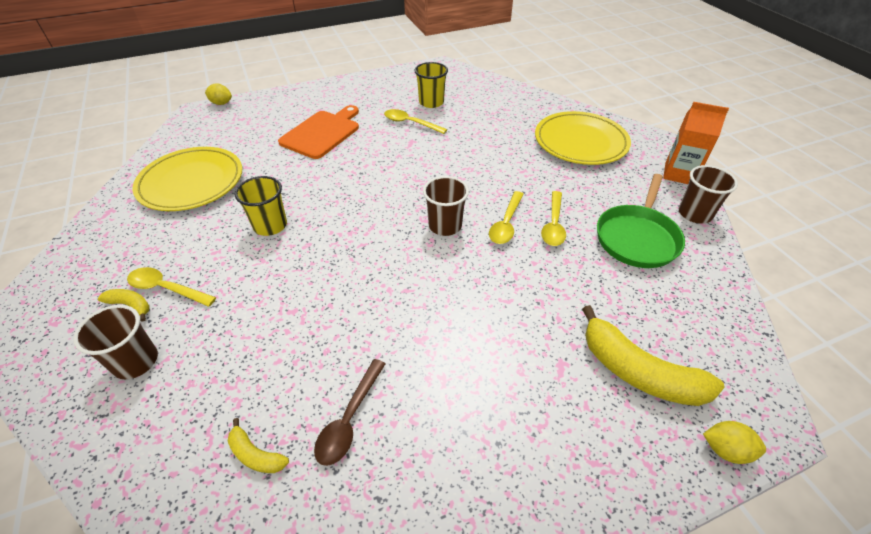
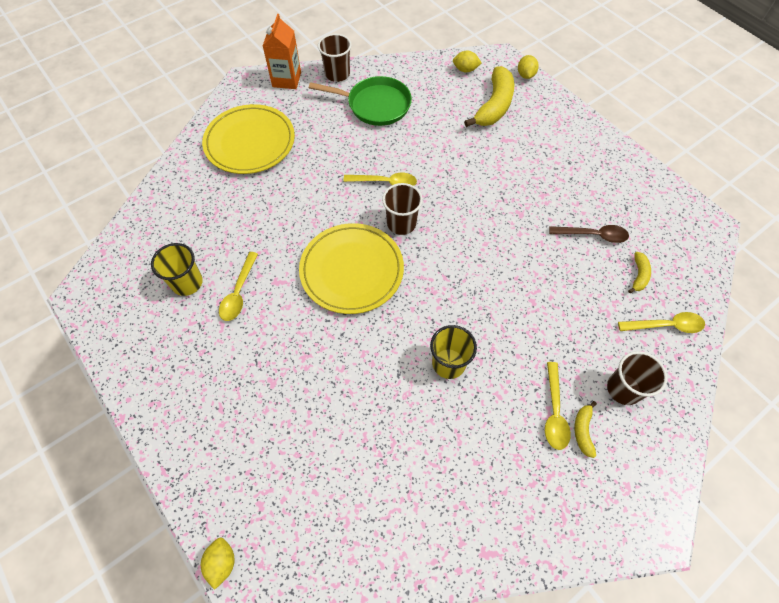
camera: 105 degrees left, 15 degrees up
(191, 182) = (410, 486): yellow plate -> yellow plate (352, 270)
(322, 133) = (277, 381): orange cutting board -> none
(553, 225) = (377, 153): yellow spoon -> yellow spoon (666, 325)
(726, 355) = (465, 70): none -> yellow lemon

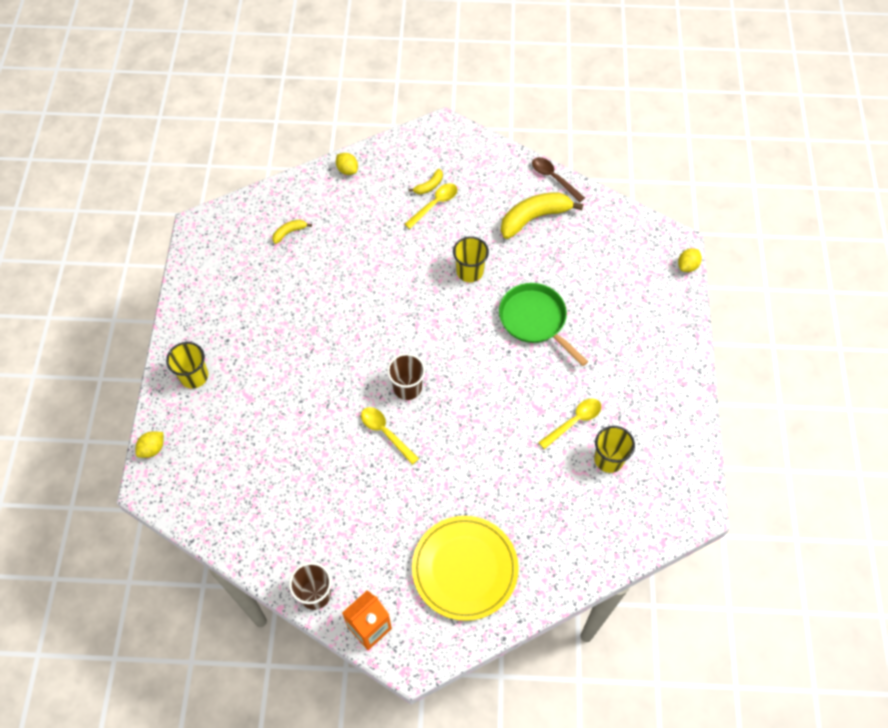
camera: 140 degrees left, 0 degrees up
(352, 270) = (477, 378): yellow plate -> none
(375, 105) = (316, 523): green pan -> green pan (535, 320)
(465, 70) = (195, 499): yellow lemon -> yellow lemon (347, 170)
(494, 106) = (218, 438): yellow banana -> yellow banana (534, 218)
(558, 126) = (194, 376): none -> yellow cup
(593, 235) = (283, 277): brown spoon -> brown spoon (553, 178)
(623, 389) = (381, 187): brown cup -> none
(666, 325) = (313, 197): yellow spoon -> none

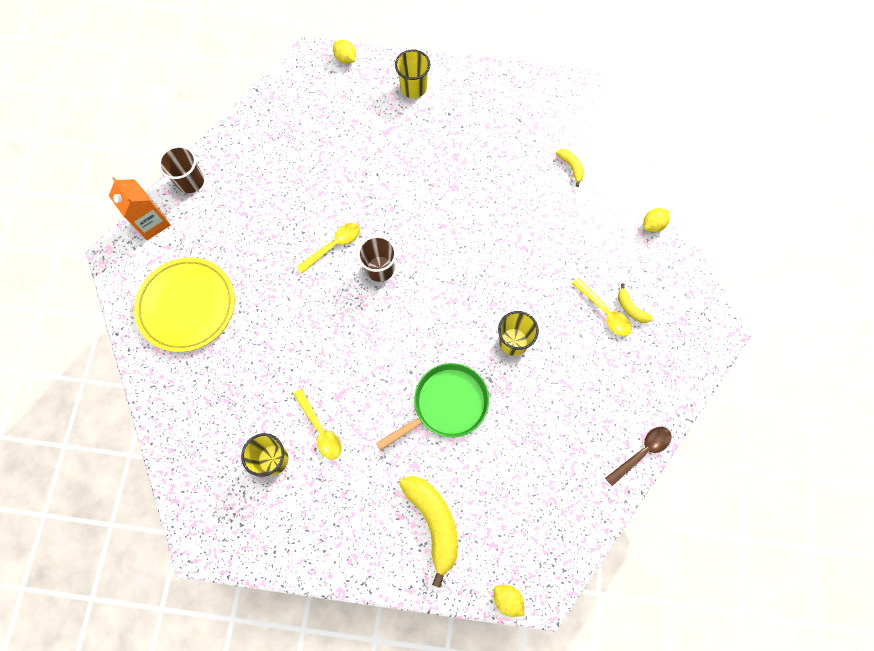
camera: 95 degrees right, 10 degrees up
(534, 218) = (583, 421): yellow banana -> yellow banana (434, 522)

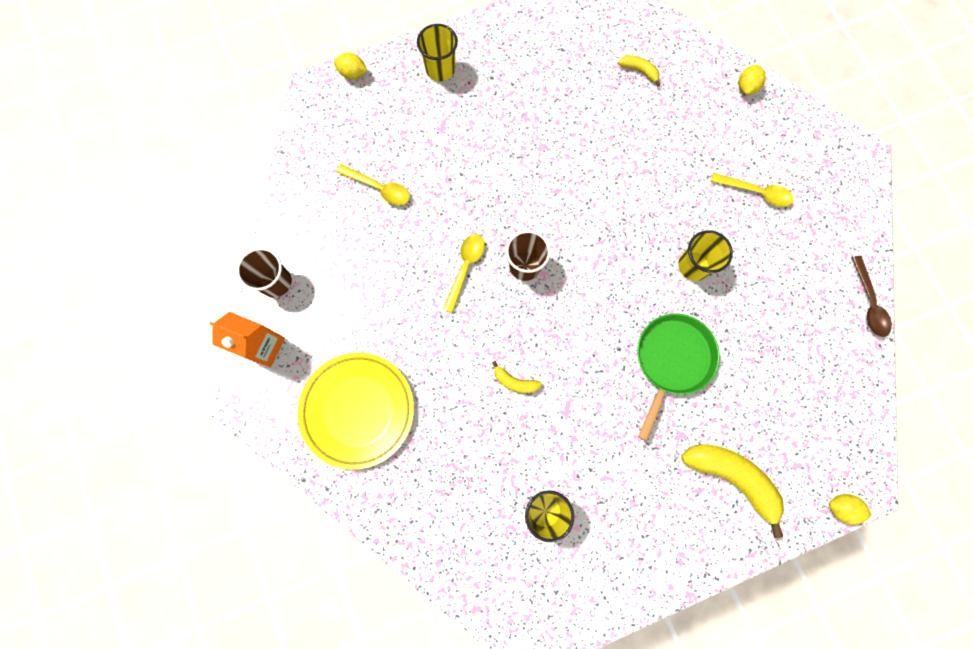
camera: 30 degrees left, 5 degrees up
(320, 429) = (570, 454): yellow spoon -> yellow spoon (379, 188)
(630, 308) = (776, 176): yellow banana -> yellow banana (515, 382)
(642, 452) = (868, 303): brown spoon -> brown spoon turned 150 degrees clockwise

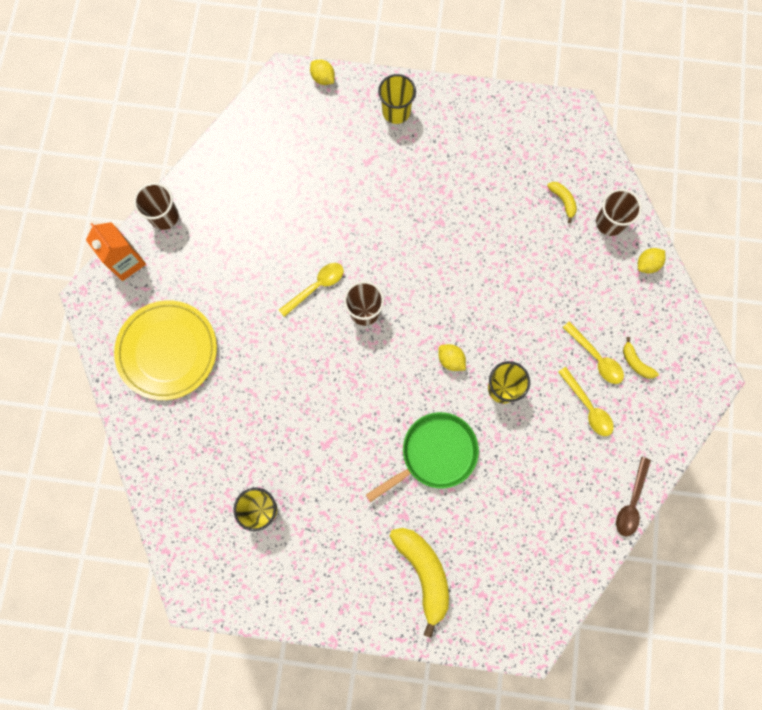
camera: 30 degrees right, 0 degrees up
(379, 188) = (287, 185): yellow spoon -> yellow spoon (588, 407)
(515, 382) = (300, 398): yellow banana -> yellow banana (636, 362)
(691, 68) = (610, 222): none -> brown cup
(841, 507) = (496, 648): yellow lemon -> yellow lemon (451, 360)

